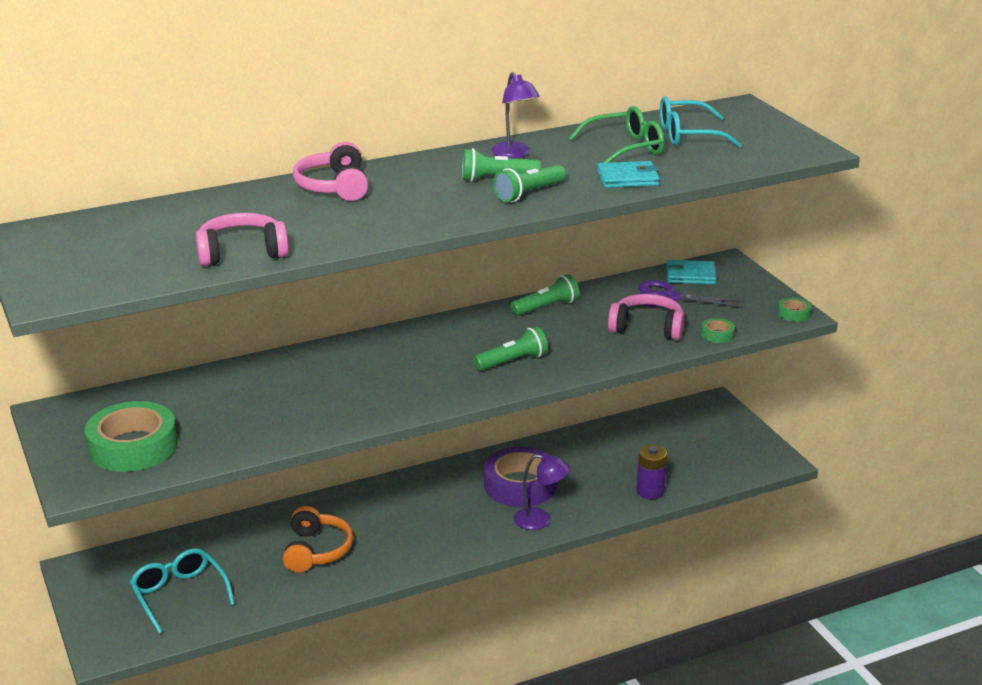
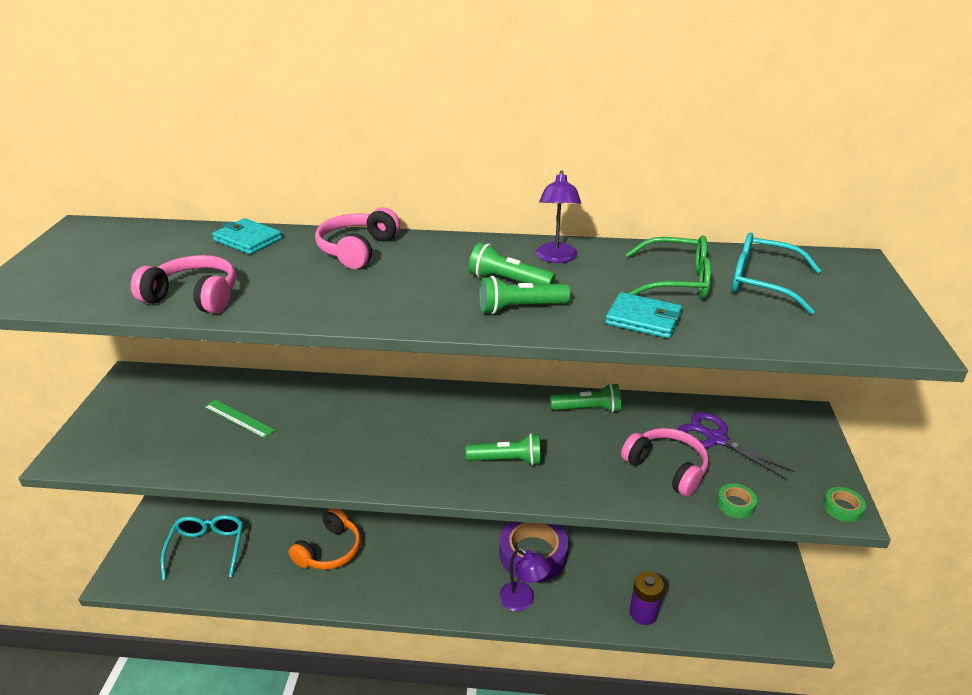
camera: 30 degrees right, 5 degrees up
(133, 446) = (143, 432): green tape -> none
(221, 407) = (239, 418): none -> green ruler
(690, 275) = (757, 419): turquoise wallet -> turquoise wallet (248, 240)

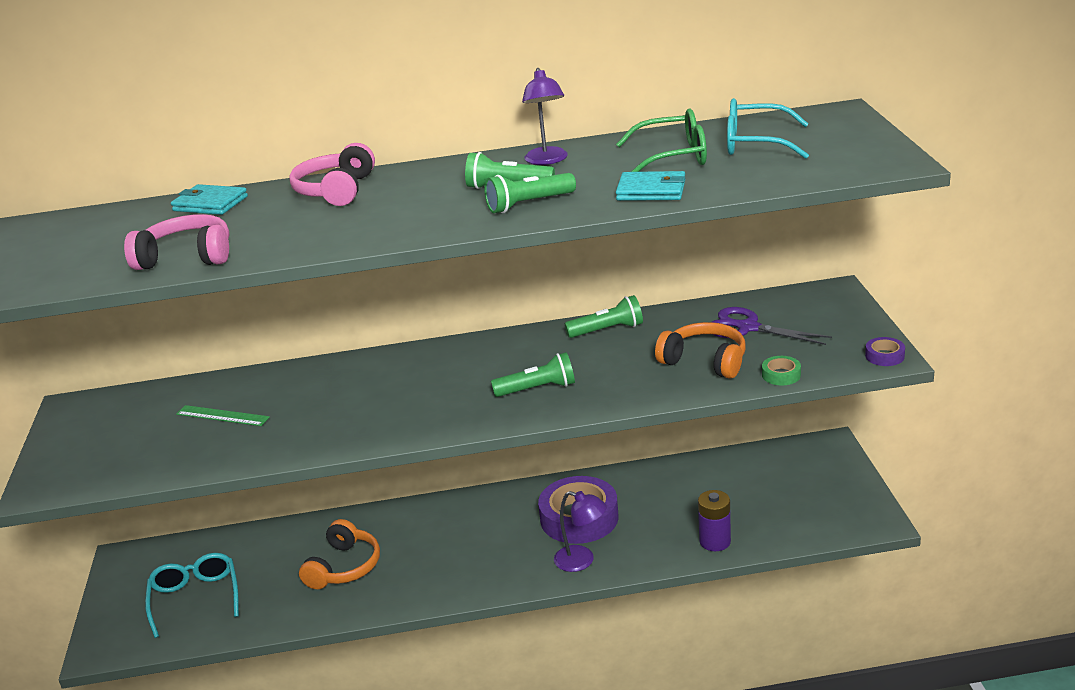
camera: 10 degrees left, 5 degrees down
(667, 468) = (705, 361): pink headphones -> orange headphones
(842, 508) = (884, 356): green tape -> purple tape

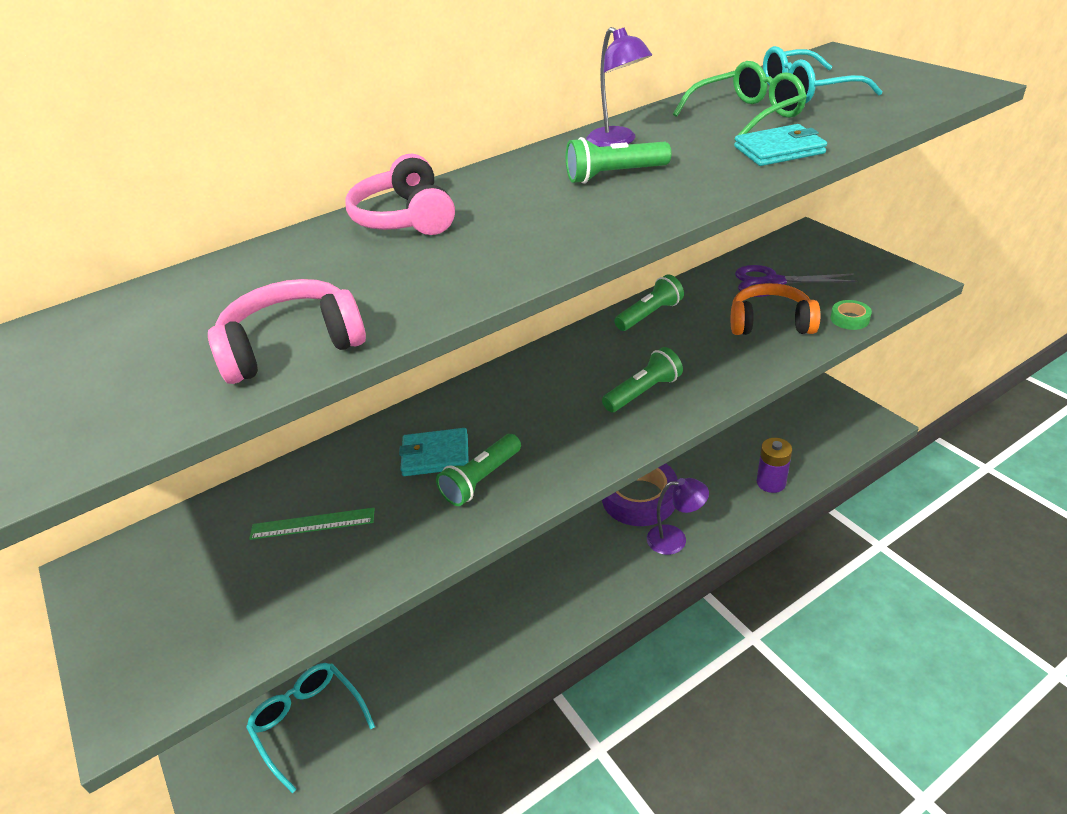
camera: 25 degrees left, 10 degrees up
(210, 204) = (246, 267): turquoise wallet -> turquoise wallet (435, 455)
(344, 567) = (451, 625): orange headphones -> none
(528, 204) = (668, 188): green flashlight -> green flashlight (481, 480)
(884, 356) = (912, 280): purple tape -> none

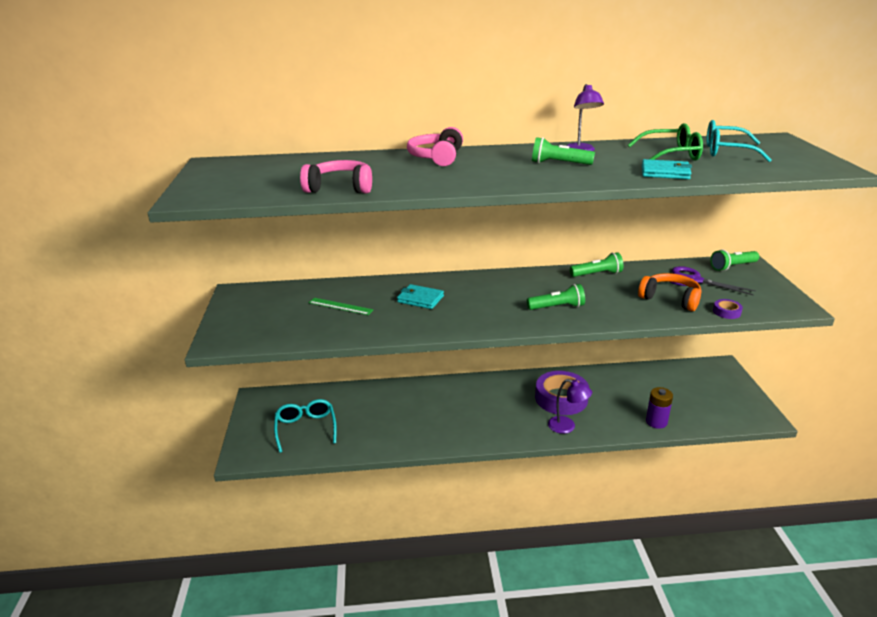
camera: 25 degrees right, 10 degrees down
(481, 480) = (434, 316): green flashlight -> green flashlight (732, 267)
(849, 319) = (726, 312): green tape -> purple tape

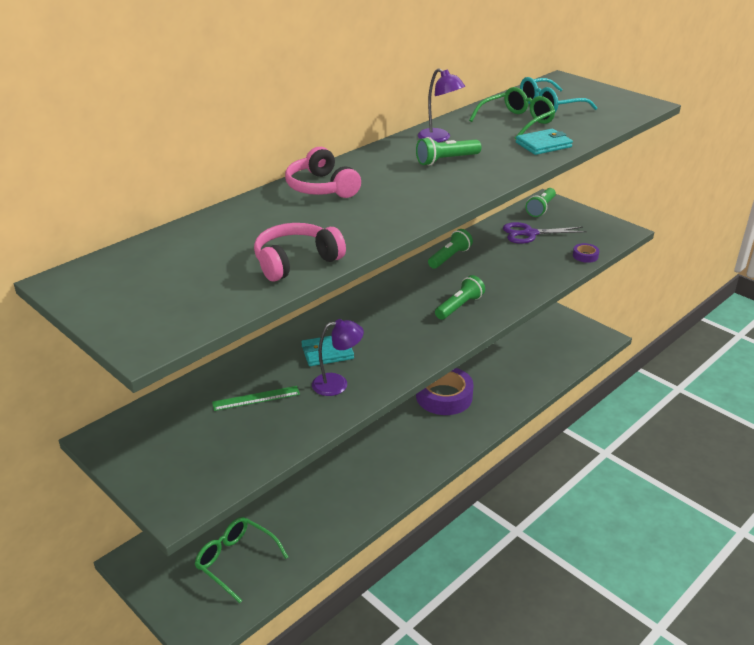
camera: 40 degrees left, 5 degrees up
(306, 428) = (235, 561): turquoise glasses -> green glasses
(567, 427) = (476, 421): purple lamp -> purple lamp (337, 384)
(656, 422) = (536, 380): purple battery -> none
(670, 299) = (534, 260): orange headphones -> none

